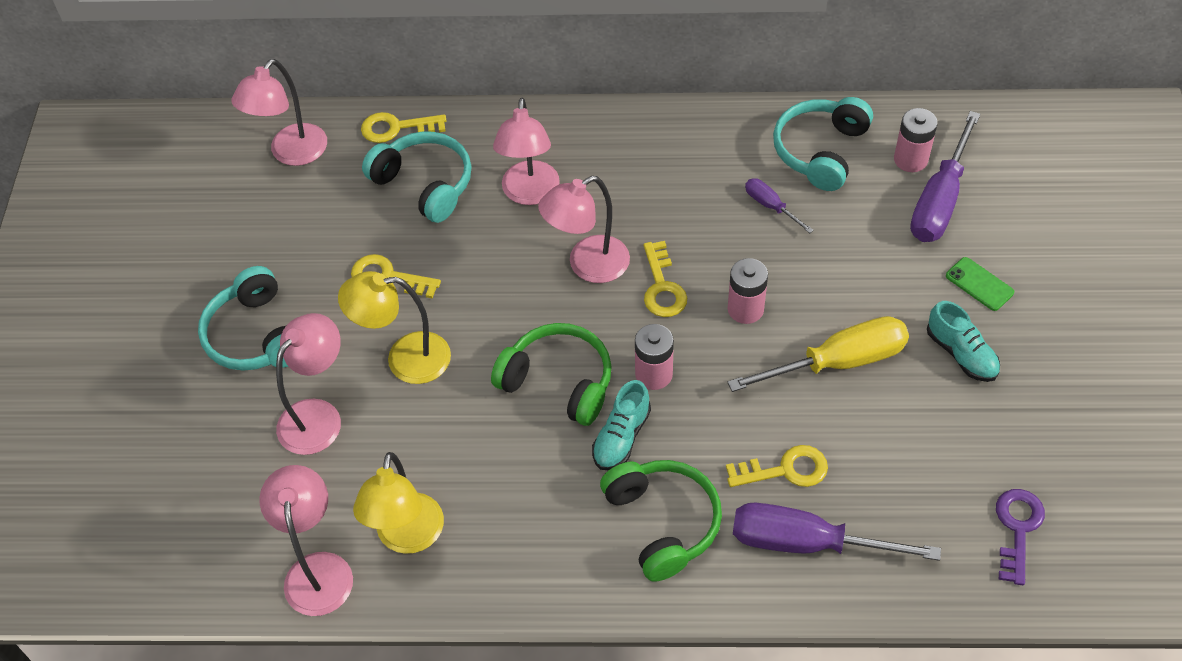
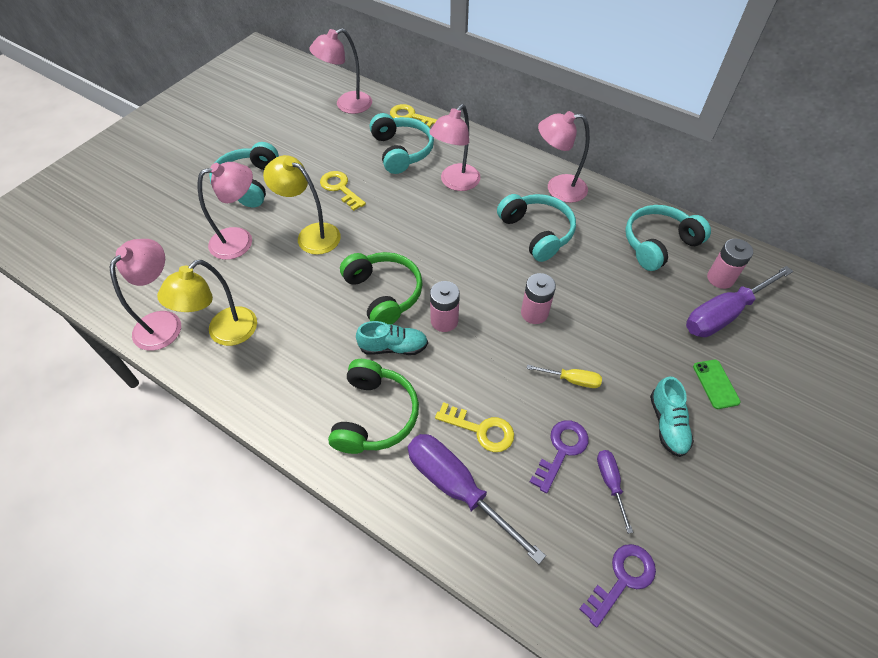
camera: 30 degrees right, 0 degrees up
(587, 265) = (456, 237): pink lamp -> pink lamp (558, 188)
(621, 437) = (393, 347): turquoise shoe -> turquoise shoe turned 150 degrees counterclockwise
(662, 287) = (491, 272): yellow key -> none
(676, 209) = (536, 232): none -> turquoise headphones
(770, 206) = (599, 260): purple screwdriver -> purple screwdriver (610, 483)
(837, 362) = (571, 380): yellow screwdriver -> yellow screwdriver, size x0.50
(879, 442) = (561, 450): none -> purple key

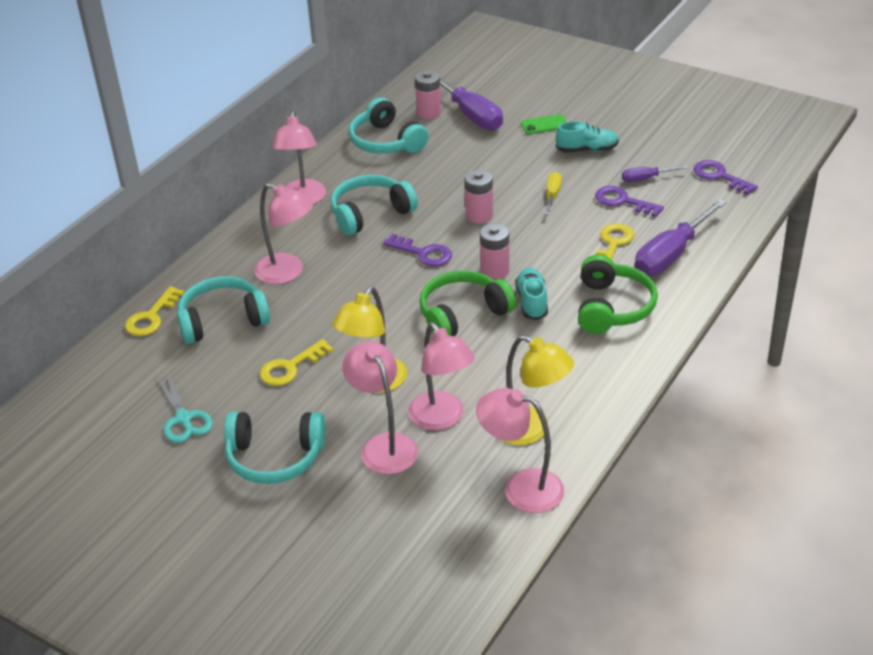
camera: 90 degrees left, 15 degrees down
(301, 139) = (184, 419): none -> turquoise scissors
(347, 105) = (111, 382): pink lamp -> pink lamp (442, 419)
(374, 415) = (612, 307): green headphones -> green headphones turned 90 degrees clockwise
(475, 268) = (423, 253): none -> purple key

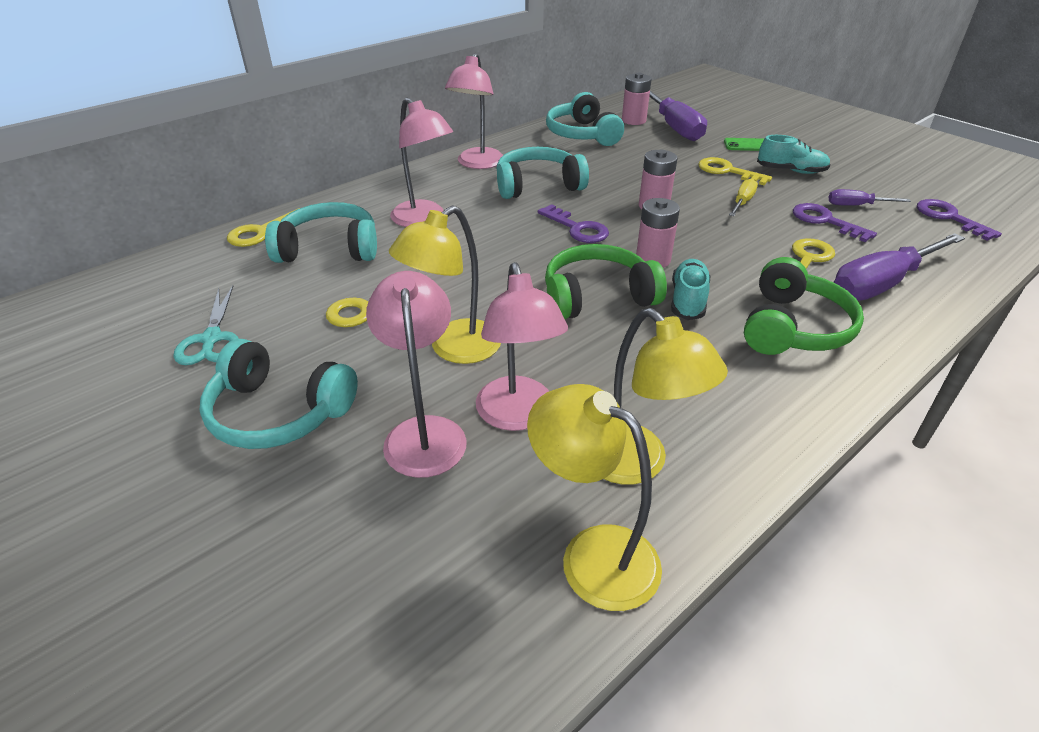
camera: 15 degrees right, 0 degrees up
(521, 488) = (593, 554): pink lamp -> yellow lamp
(532, 162) = (727, 171): none -> yellow key

